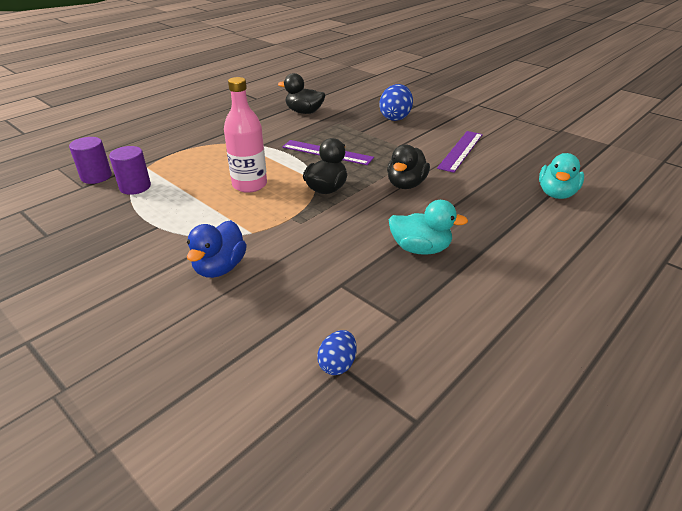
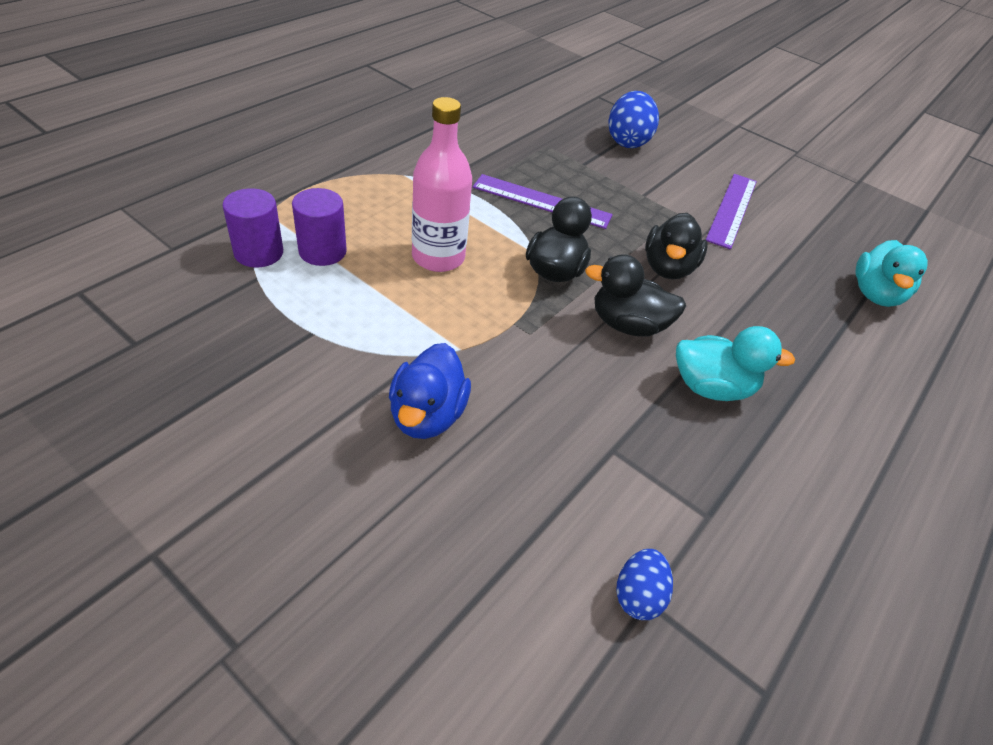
camera: 10 degrees left, 10 degrees up
(96, 176) = (190, 229): purple cylinder -> purple cylinder (322, 251)
(304, 112) = (491, 121): black duck -> black duck (627, 325)

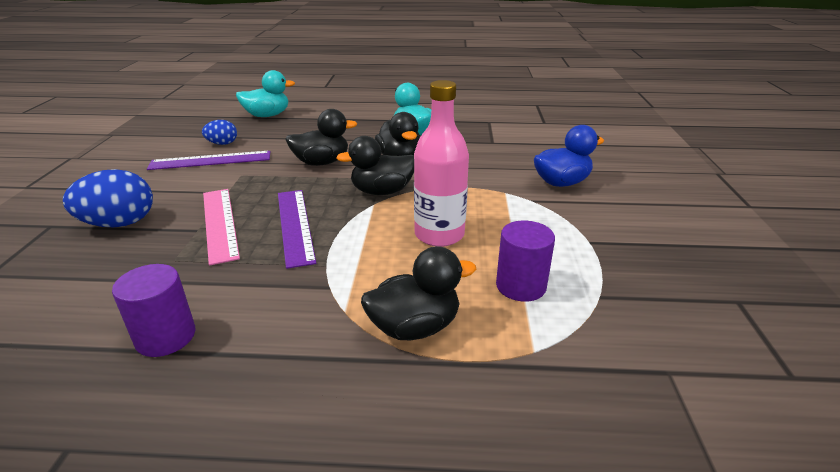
camera: 120 degrees left, 15 degrees down
(258, 253) = (579, 316): purple cylinder -> purple cylinder (166, 337)
(353, 189) = (415, 327): none -> black duck
(583, 174) = (220, 223): none -> pink ruler
(638, 595) = (545, 124): blue egg -> blue egg (222, 144)

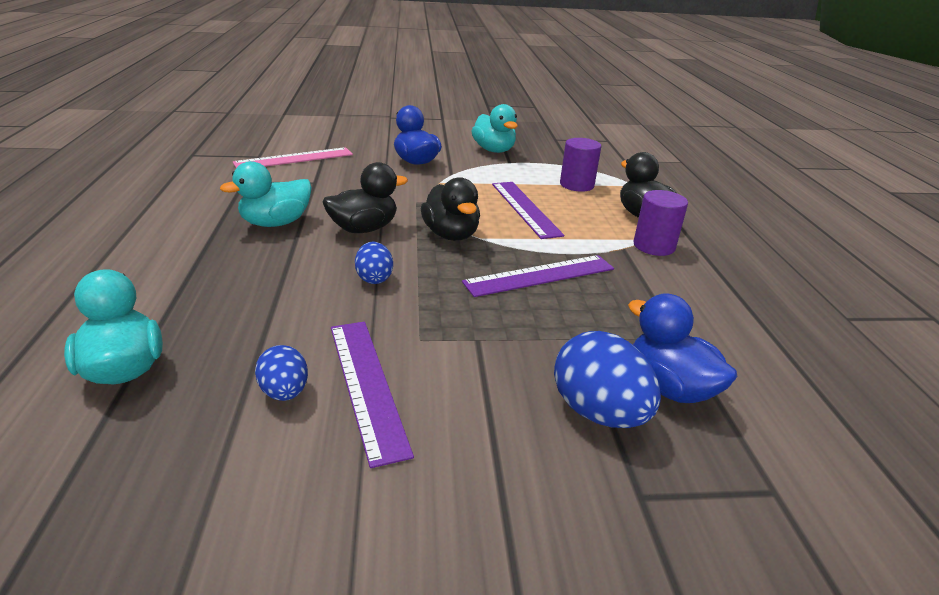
camera: 100 degrees left, 0 degrees up
(109, 257) = (669, 387): none -> blue duck
(166, 337) = (735, 308): purple cylinder -> purple cylinder (654, 246)
(220, 223) = (557, 324): pink ruler -> pink ruler (294, 158)
(322, 162) = (374, 278): black duck -> blue egg
(439, 235) = (525, 208): pink bottle -> purple ruler
(632, 234) = (494, 150): none -> turquoise duck

